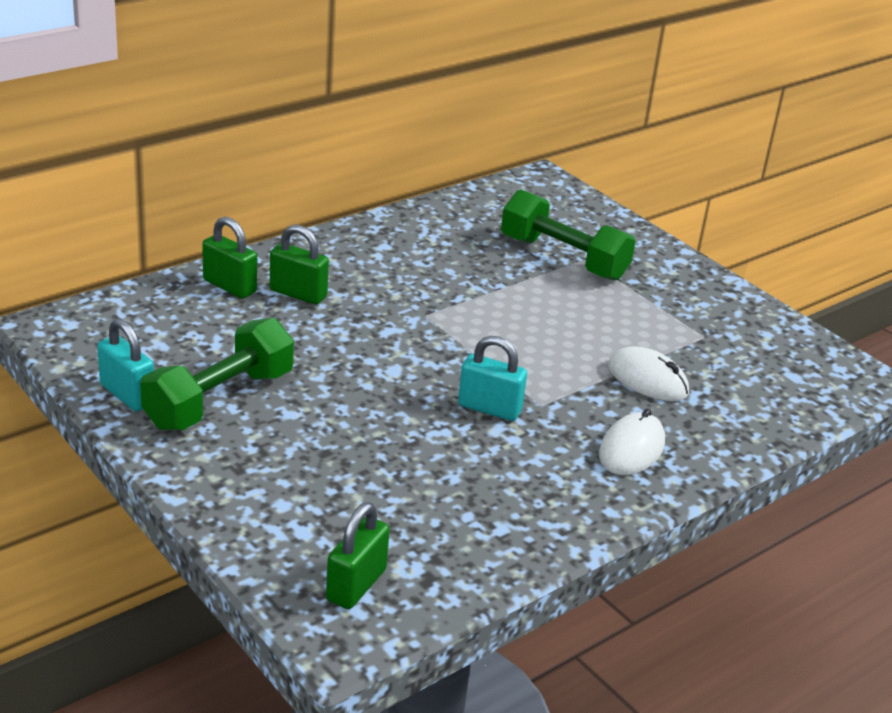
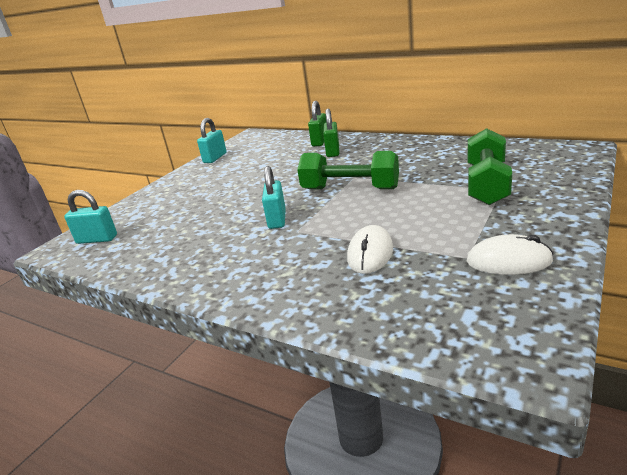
camera: 75 degrees right, 5 degrees down
(219, 399) = (226, 170): green dumbbell -> green dumbbell (350, 189)
(356, 585) = (97, 239): green padlock -> turquoise padlock
(631, 449) = (274, 273): white mouse -> white mouse (508, 261)

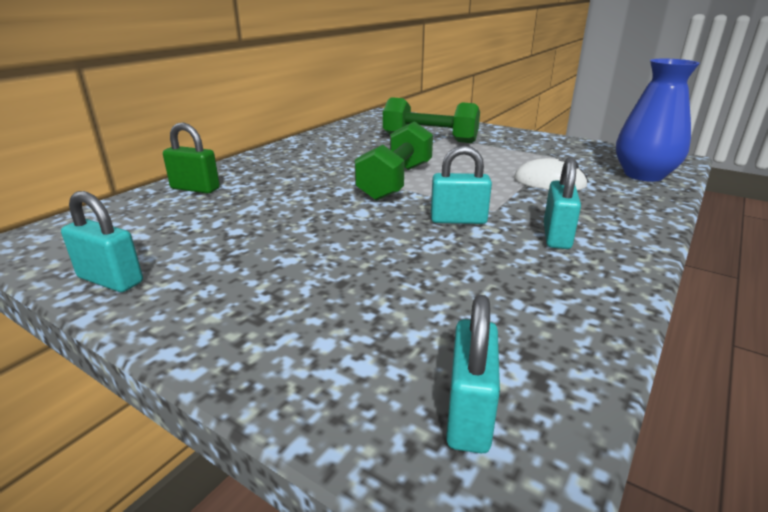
camera: 90 degrees left, 0 degrees up
(248, 257) = (556, 236): none -> turquoise padlock
(333, 152) = (255, 183): green padlock -> none
(422, 319) = (643, 175): none -> blue vase
(508, 261) = (562, 149): white mouse -> none

